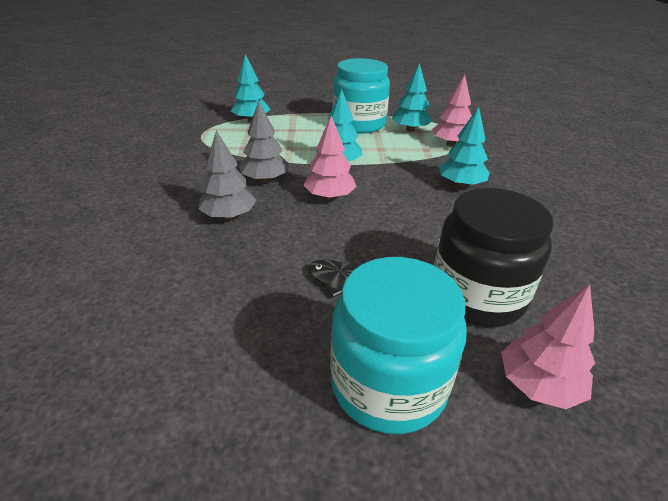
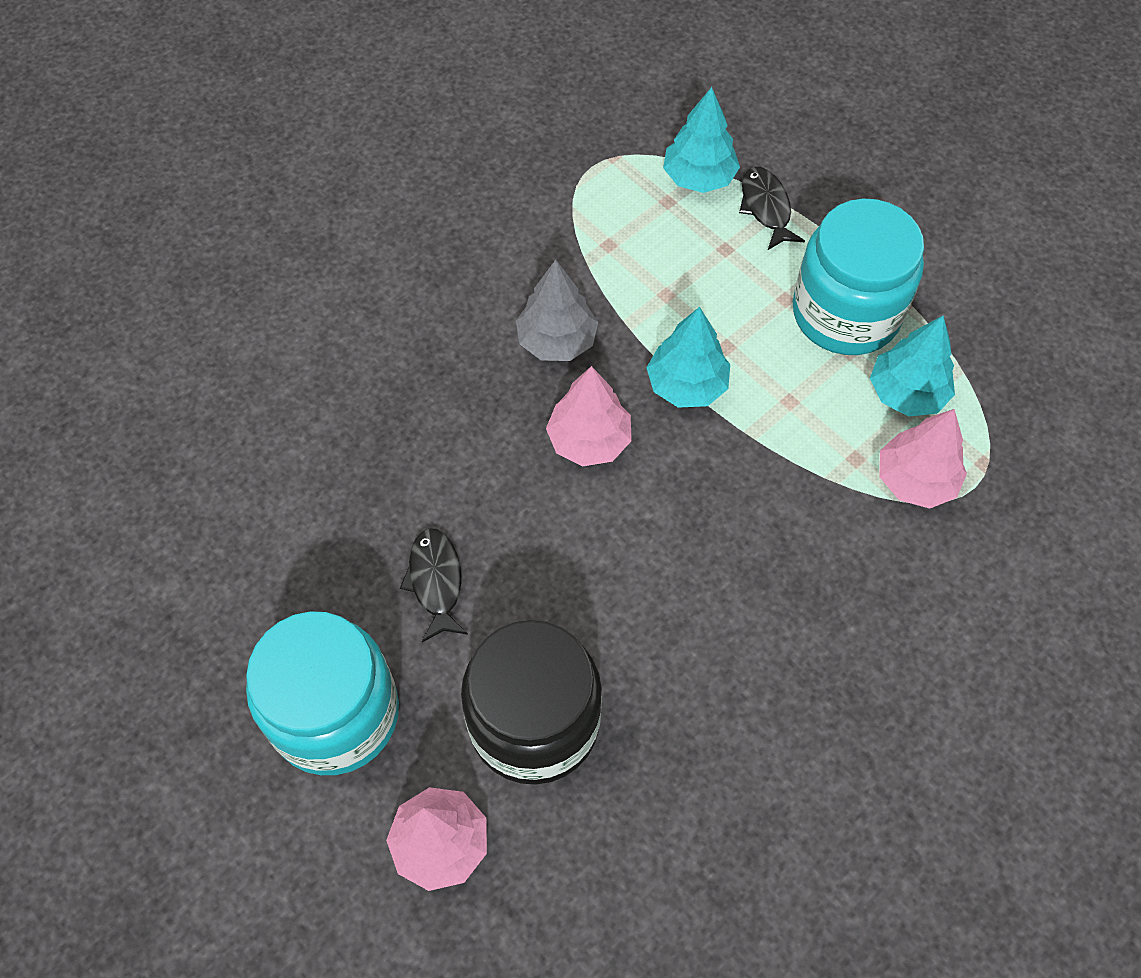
camera: 50 degrees right, 25 degrees up
(229, 216) = (446, 376): grey tree -> none
(289, 116) = (766, 208): none -> black fish
(460, 185) = (784, 569): turquoise tree -> none

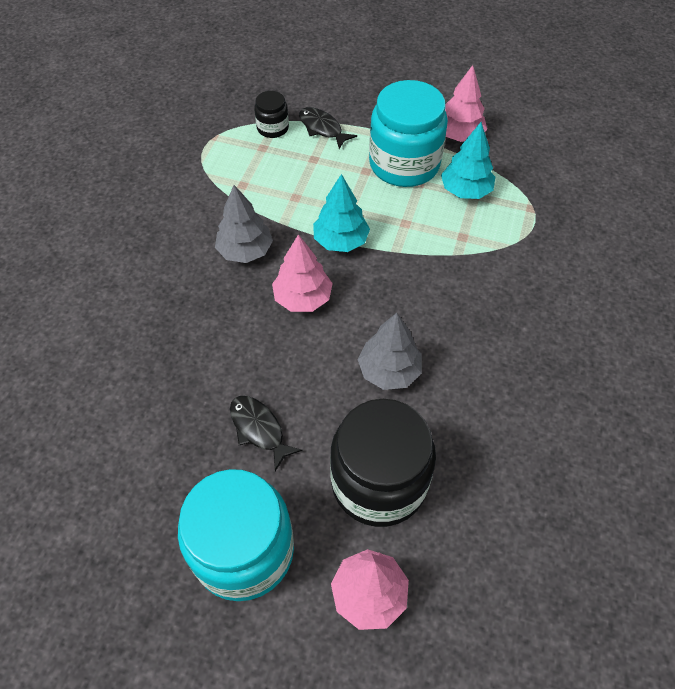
camera: 30 degrees left, 5 degrees down
(636, 591) = (389, 371): none -> grey tree
(698, 178) = (273, 128): turquoise tree -> black jar
(915, 480) = (502, 233): pink tree -> pink tree (459, 136)

